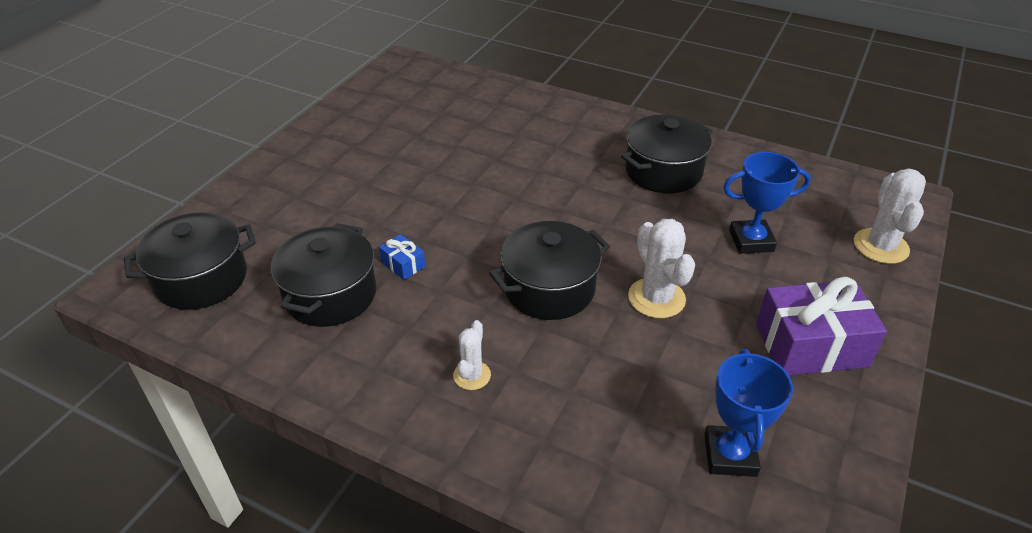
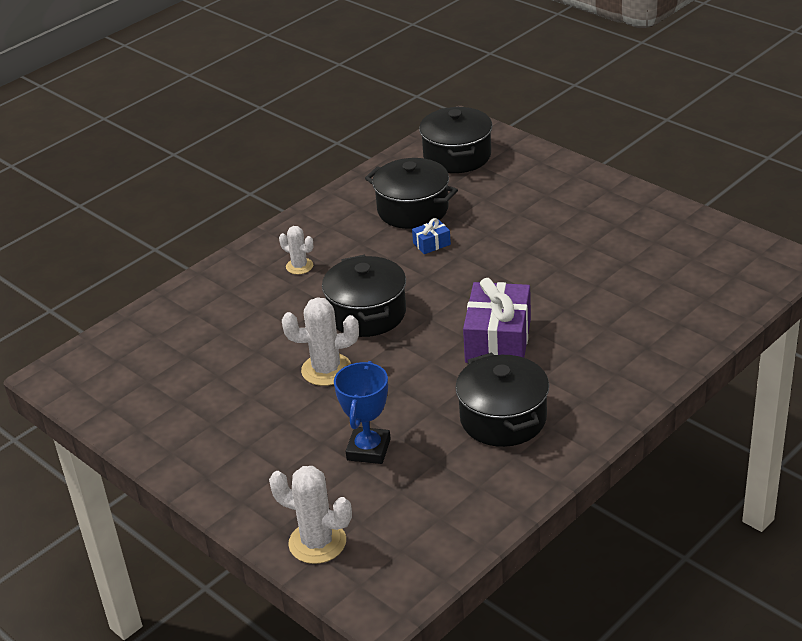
camera: 110 degrees right, 5 degrees down
(730, 455) = (165, 368): blue trophy -> none
(811, 345) = (229, 443): purple gift -> purple gift (498, 340)

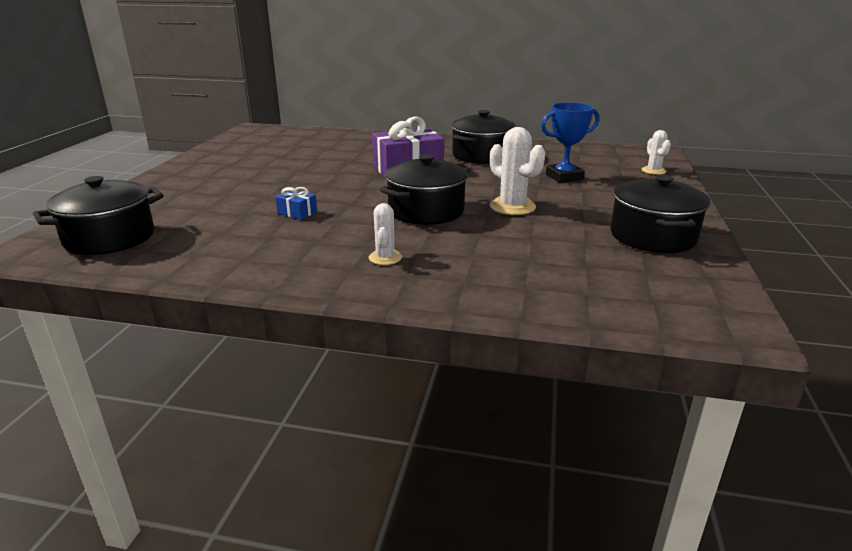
camera: 125 degrees left, 10 degrees down
(317, 542) = (653, 171): white cactus -> white cactus, size x0.60
(413, 210) = (238, 233): black pot -> black pot (652, 236)

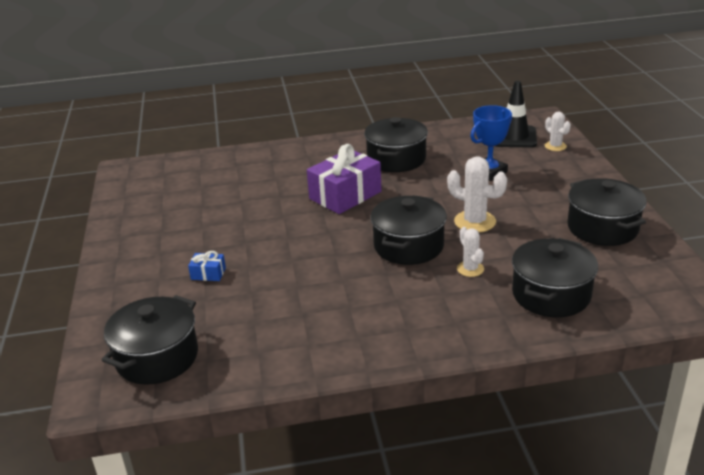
camera: 20 degrees left, 5 degrees up
(297, 212) = (298, 278): blue gift -> blue gift (208, 274)
(385, 258) = (422, 309): white cactus -> white cactus (470, 269)
(538, 277) = (551, 294): none -> black pot
(614, 159) = (514, 137): none -> black traffic cone

